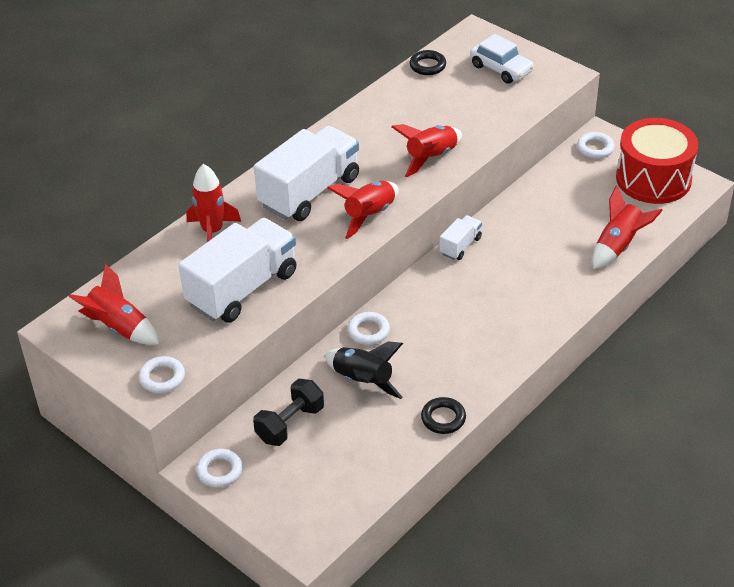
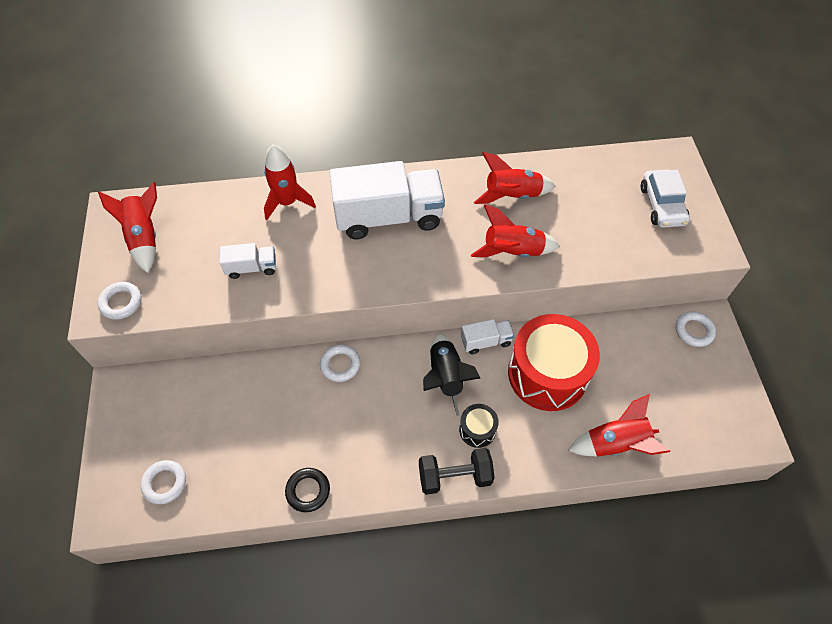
camera: 40 degrees right, 15 degrees up
(220, 471) = (125, 400): white ring -> white ring (165, 483)
(242, 289) = (252, 268): white truck -> white truck, size x0.46
(290, 424) = (206, 400): black dumbbell -> black dumbbell (455, 476)
(363, 381) = (290, 406): black rocket -> black rocket (446, 377)
(369, 215) = (408, 271): red rocket -> red rocket (512, 195)
(427, 66) = (601, 163): black ring -> none
(518, 301) = (477, 430): none -> black drum
(653, 179) = (717, 399): red drum -> red drum (547, 374)

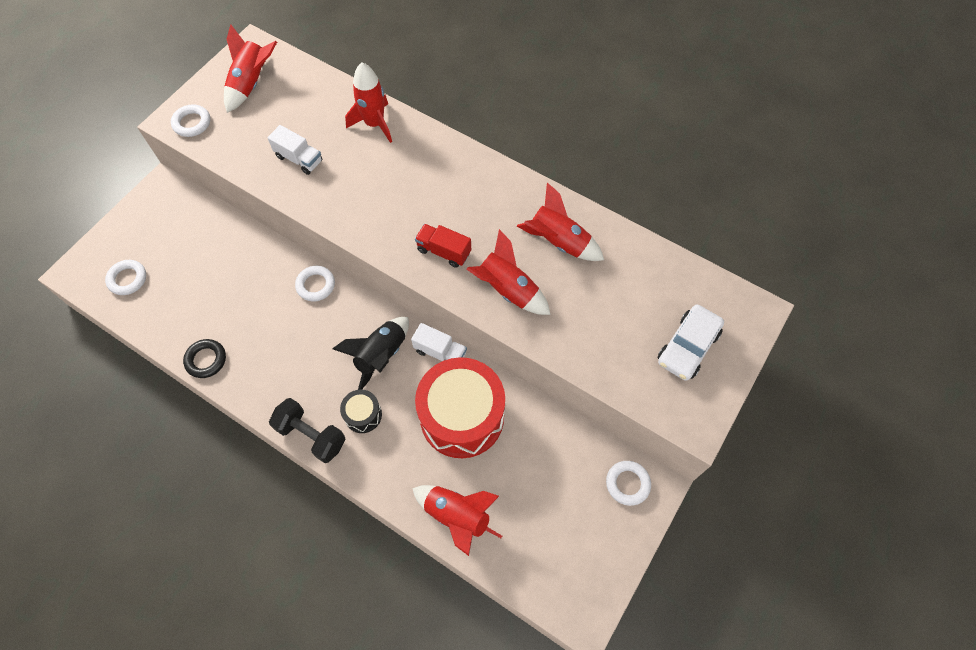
camera: 40 degrees right, 5 degrees up
(388, 217) = (438, 189): white truck -> none
(440, 257) = (444, 251): none -> red truck

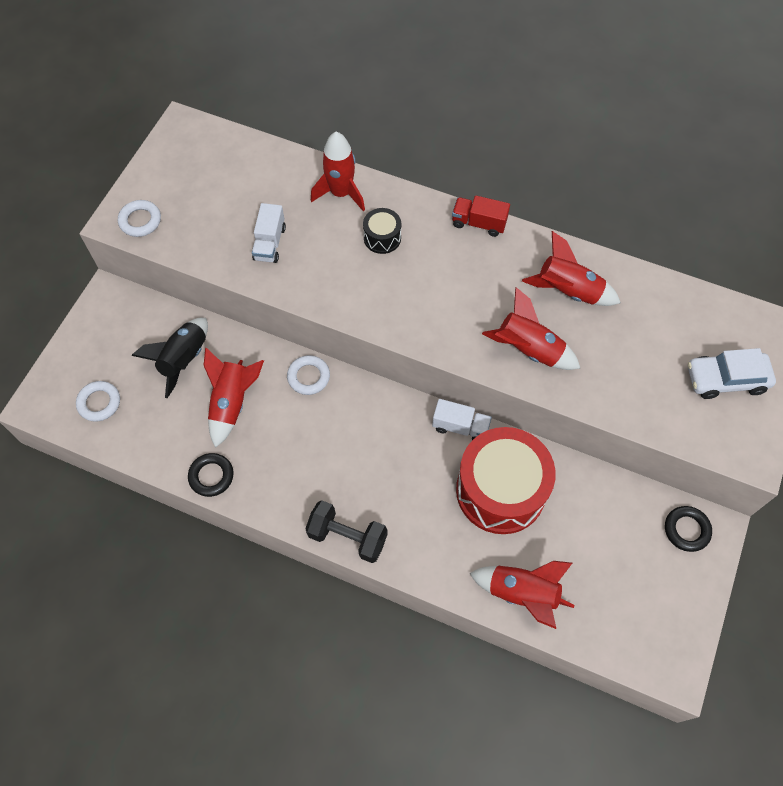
camera: 10 degrees left, 0 degrees up
(251, 84) = (194, 168): red rocket -> red rocket (232, 403)
(299, 159) = (270, 243): white truck -> white truck turned 75 degrees clockwise
(363, 415) = (396, 506): black drum -> black drum (382, 238)
(381, 355) = (399, 440): black rocket -> black rocket (184, 360)
(444, 251) = (452, 319): red truck -> red truck (479, 223)
(627, 484) = (686, 530): white ring -> black ring
(688, 347) = (726, 379): white car -> white car turned 60 degrees clockwise

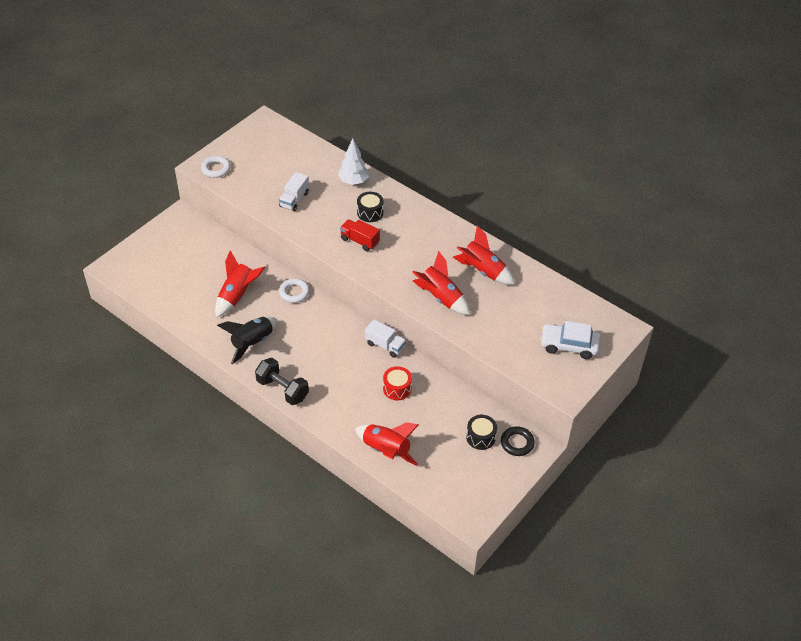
camera: 15 degrees right, 15 degrees down
(99, 403) = (151, 275): white ring -> none
(184, 360) = (215, 264): black rocket -> black rocket (252, 343)
(211, 476) = (207, 333): black ring -> none
(341, 193) = (353, 181): red rocket -> white tree
(479, 223) = (439, 218): red truck -> red truck (359, 241)
(500, 490) = (397, 388): red drum -> red drum, size x0.44
(637, 535) = (480, 437): none -> black drum

